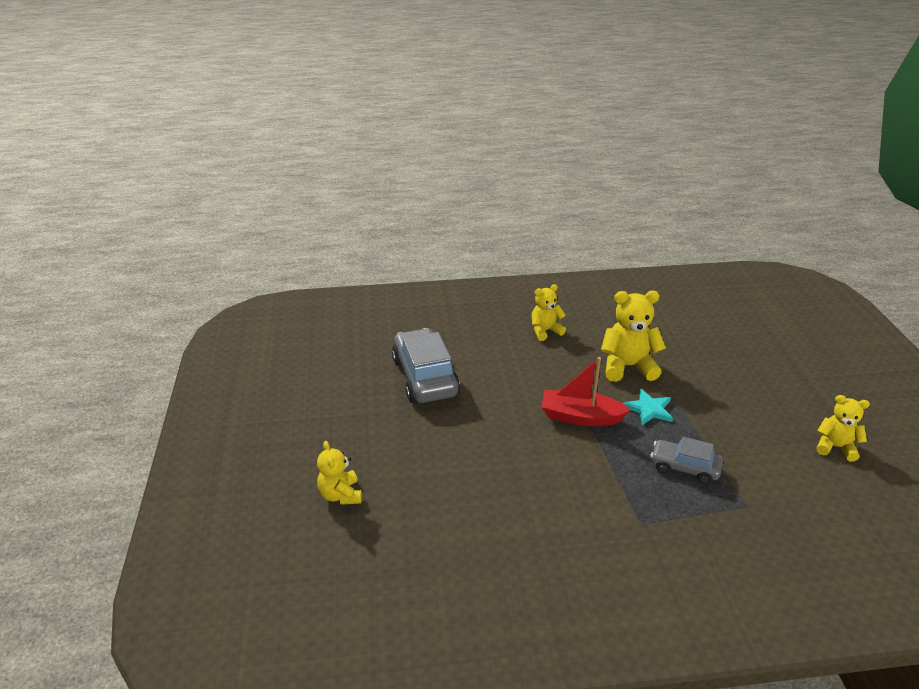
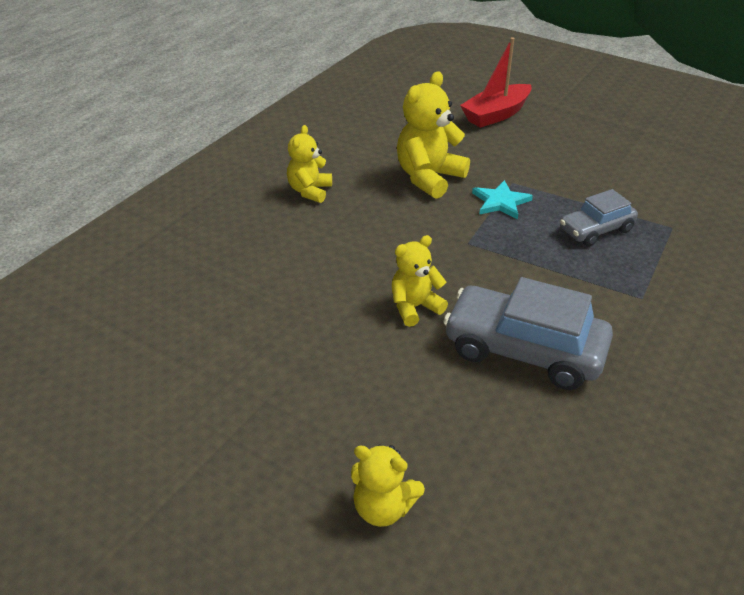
camera: 50 degrees left, 5 degrees up
(425, 377) = (265, 316): grey car -> grey car (524, 350)
(580, 417) = (464, 246): red boat -> red boat (496, 114)
(835, 447) = (646, 145): yellow teddy bear -> yellow teddy bear (415, 307)

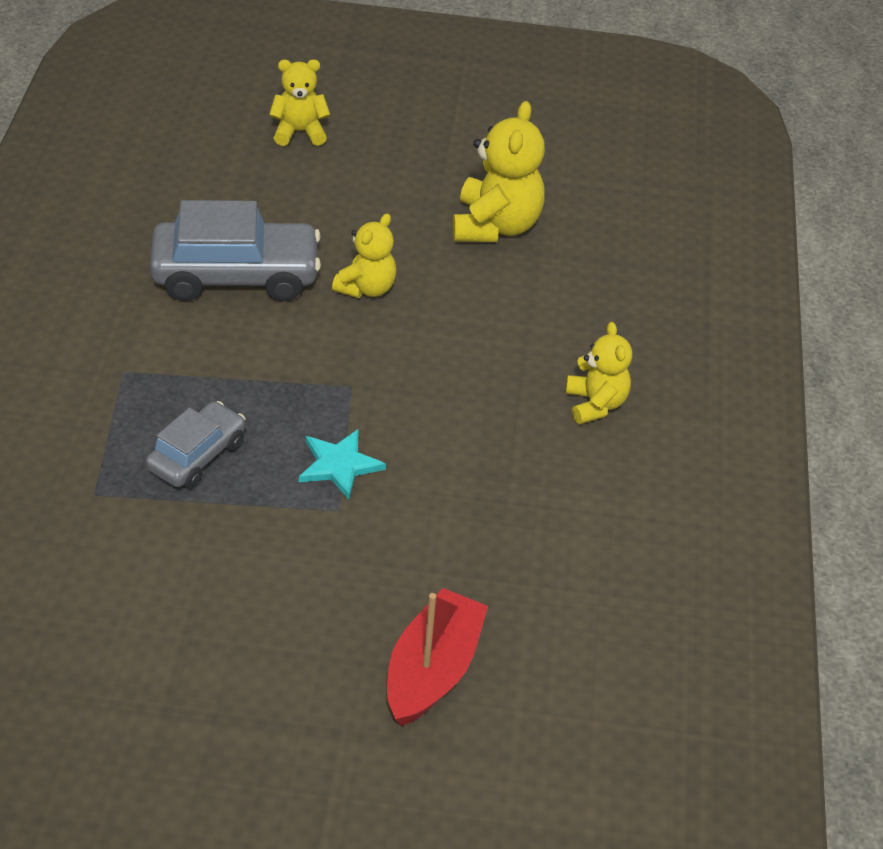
camera: 150 degrees right, 5 degrees up
(429, 178) = (458, 479): yellow teddy bear -> yellow teddy bear (495, 226)

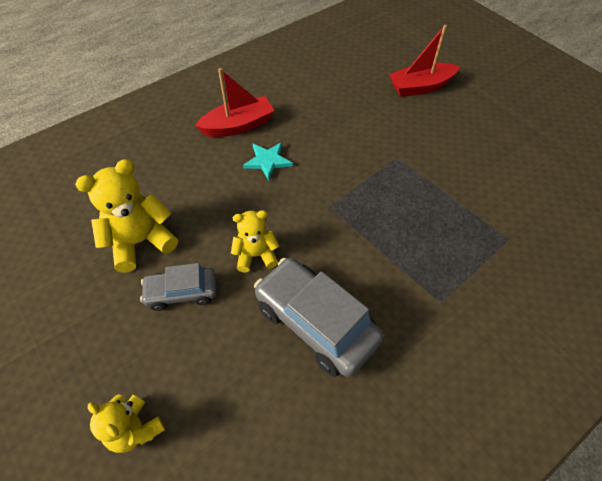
camera: 130 degrees left, 10 degrees up
(197, 455) = (440, 223): grey car -> grey car (182, 292)
(339, 465) = (377, 174): turquoise star -> turquoise star (268, 161)
(595, 404) = (238, 125): yellow teddy bear -> red boat

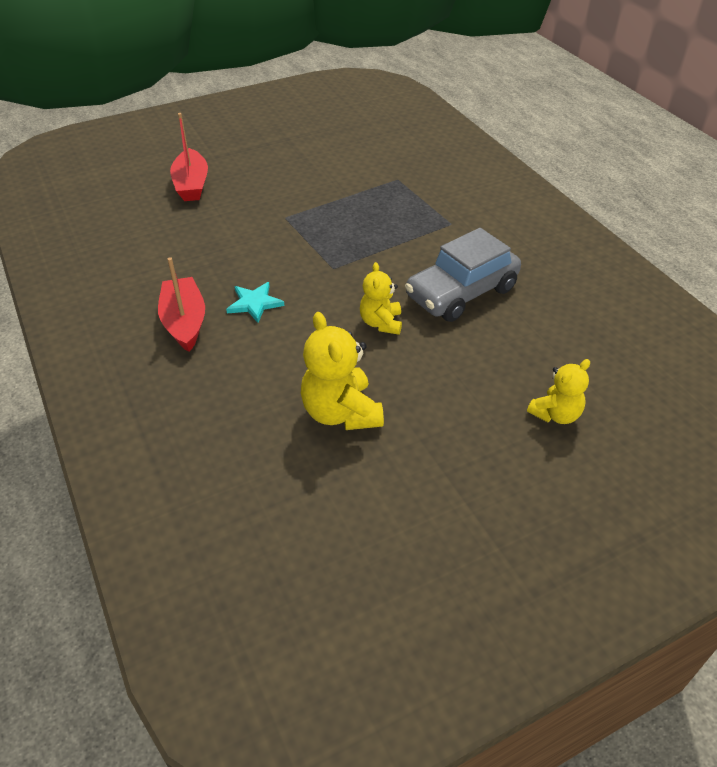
camera: 80 degrees left, 10 degrees down
(182, 292) = (415, 379): grey car -> none

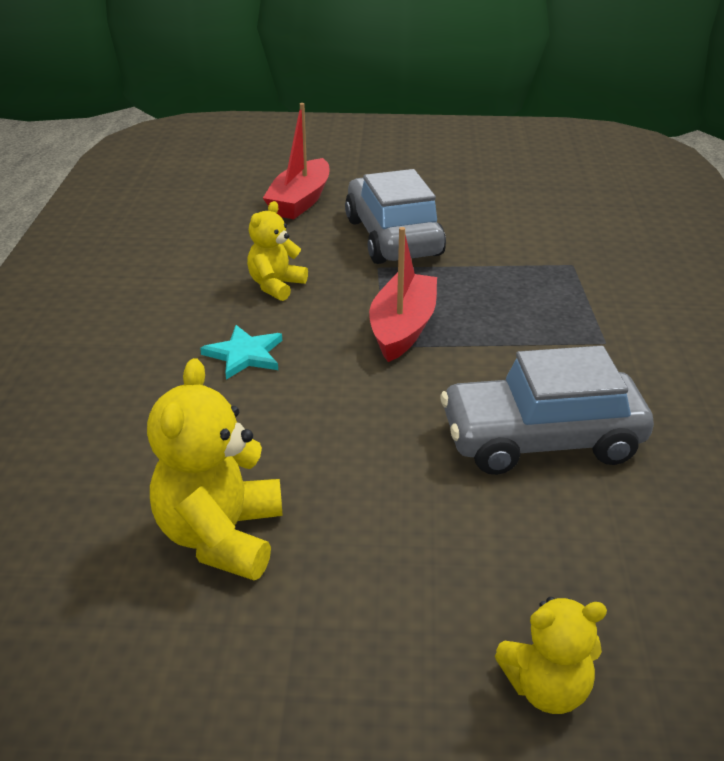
camera: 30 degrees right, 10 degrees down
(184, 322) = (144, 347): red boat -> red boat (402, 328)
(277, 193) = (393, 237): none -> grey car
(381, 323) = (385, 438): yellow teddy bear -> yellow teddy bear (276, 286)

